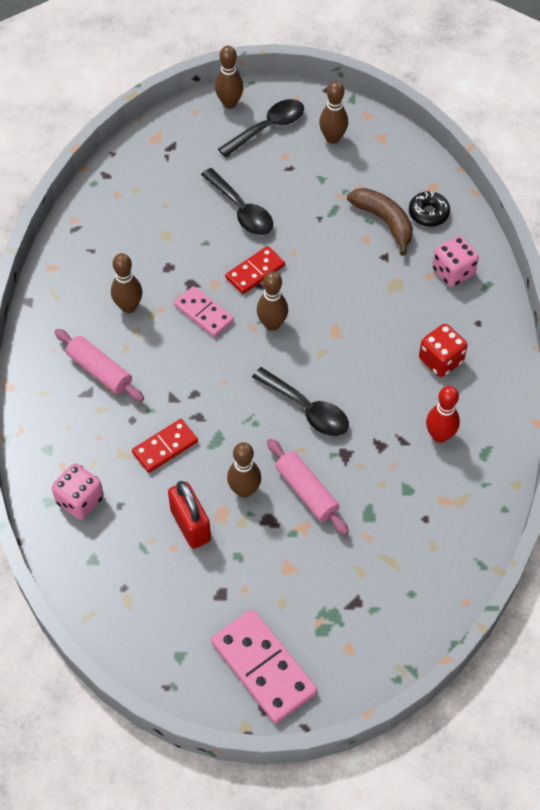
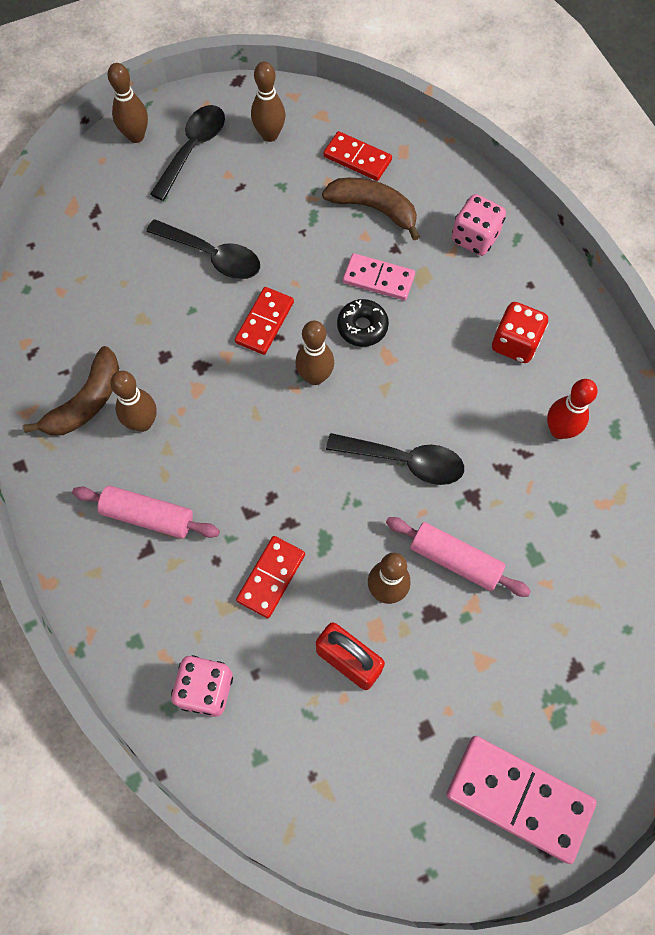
camera: 25 degrees left, 10 degrees up
(96, 277) = (86, 402): none -> brown banana
(203, 313) = (232, 395): pink domino -> pink domino (378, 279)
(392, 180) = (357, 158): none -> red domino
(428, 213) = (415, 181): black donut -> black donut (362, 327)

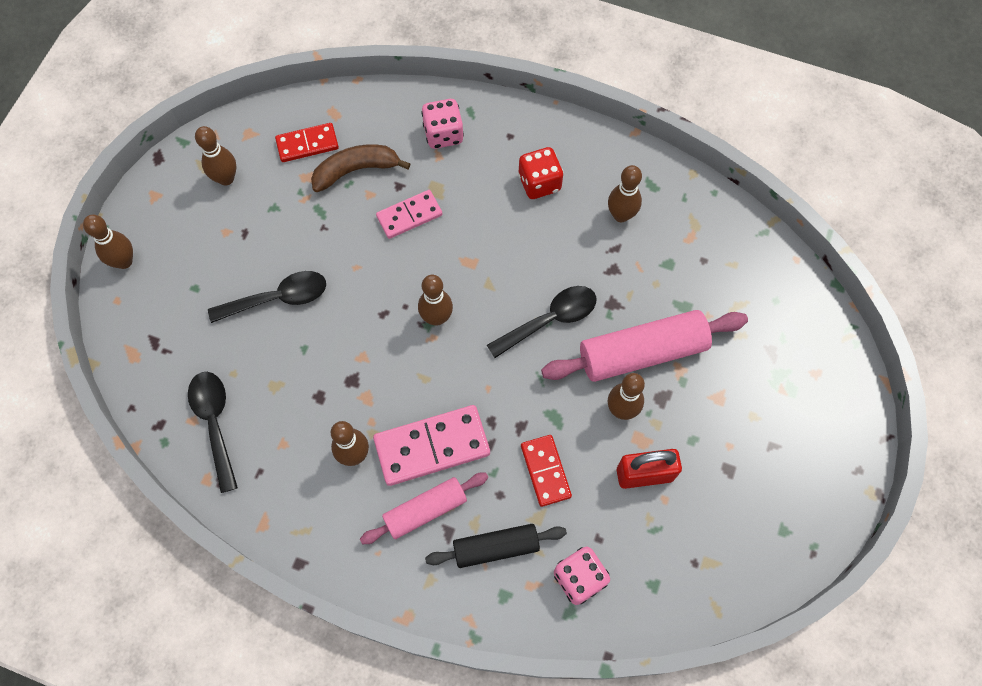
camera: 45 degrees left, 0 degrees up
(86, 402) = (298, 477): brown banana -> none
(169, 598) = (496, 547): none -> black rolling pin
(193, 149) = (179, 235): black spoon -> black spoon (215, 423)
(264, 322) = (364, 312): red domino -> none
(362, 327) = (432, 257): black donut -> none
(455, 560) = (642, 352): pink rolling pin -> pink rolling pin, size x1.61
(519, 798) = (816, 456): pink domino -> pink domino (432, 447)
(559, 430) = (621, 215): red bowling pin -> brown bowling pin

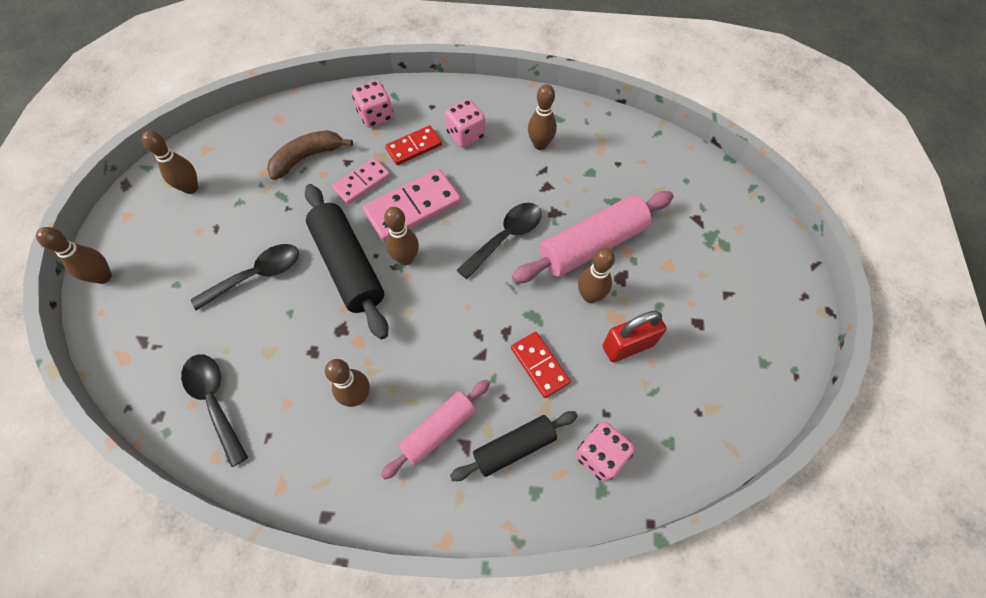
camera: 15 degrees left, 5 degrees down
(307, 144) = (260, 147): red domino -> red domino (414, 147)
(374, 311) = (348, 266): none -> black rolling pin
(432, 447) = (430, 370): pink domino -> pink domino (413, 208)
(539, 183) = (466, 135): red dice -> pink dice

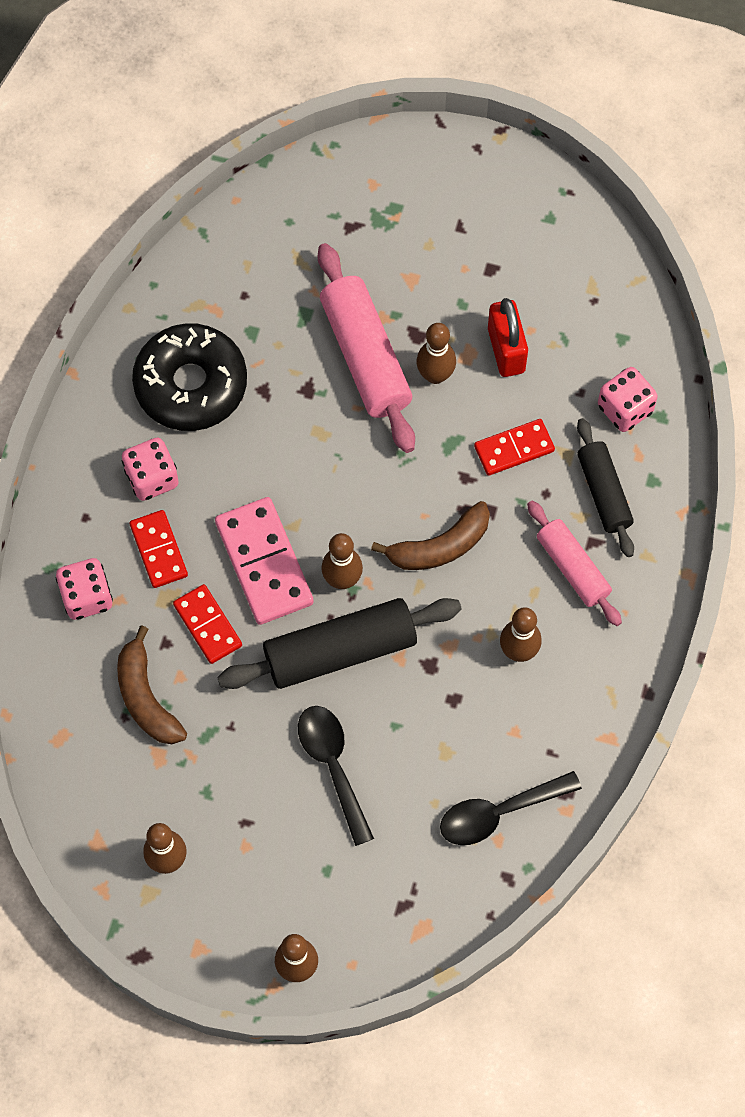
camera: 80 degrees left, 5 degrees up
(362, 183) = (208, 625): pink domino -> red domino
(442, 321) = (440, 546): none -> brown banana
(506, 237) = (334, 455): black spoon -> none
(540, 144) = (191, 385): brown bowling pin -> black donut

